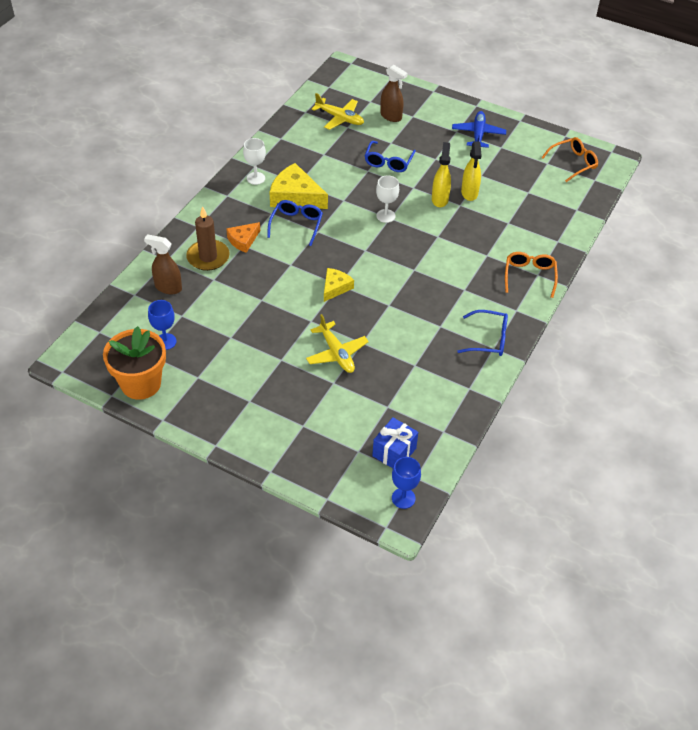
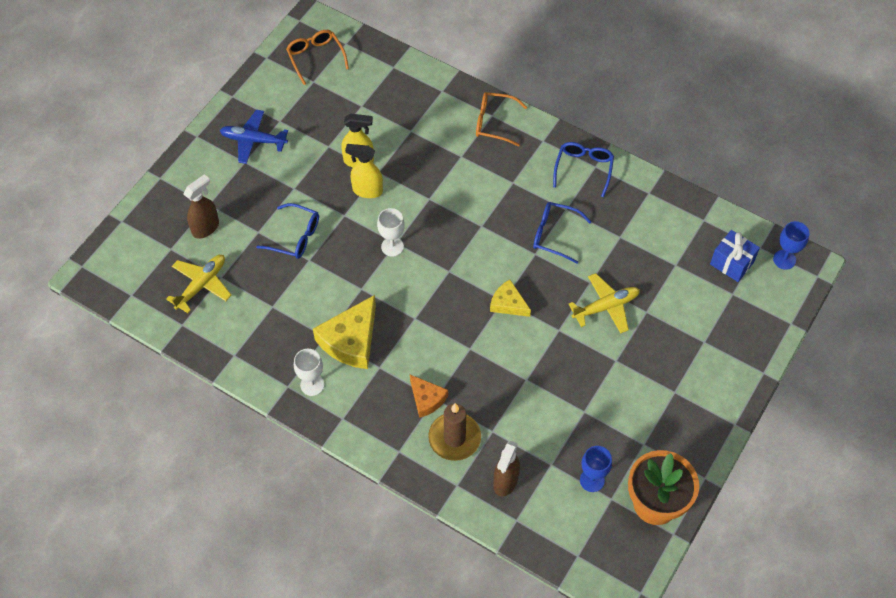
camera: 85 degrees left, 10 degrees up
(296, 225) = (403, 340): blue glasses -> blue glasses (555, 235)

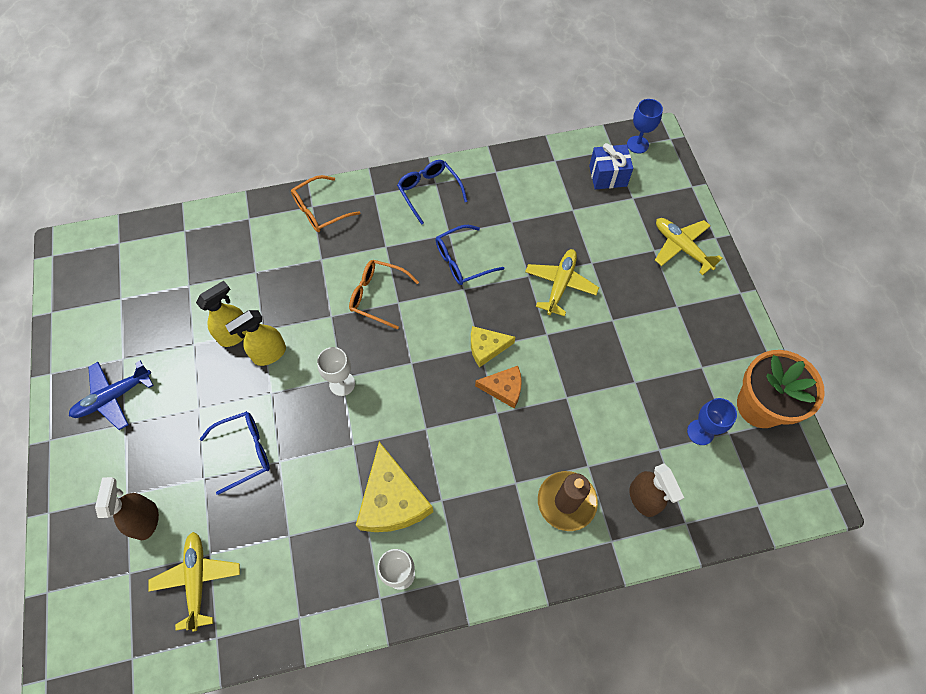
camera: 45 degrees left, 5 degrees up
(316, 58) = (102, 276): orange glasses -> orange glasses (378, 296)
(427, 399) = (509, 490): orange cheese -> orange cheese (504, 388)
(727, 357) = (681, 247): none -> yellow plane

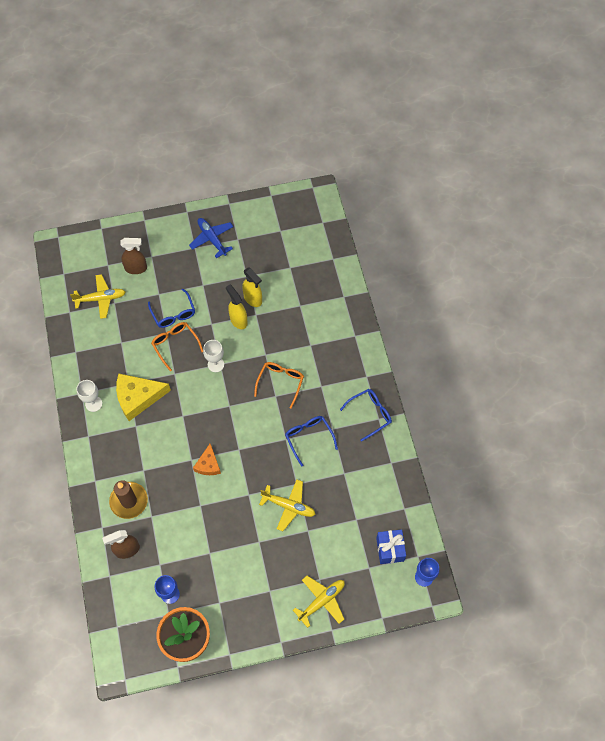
camera: 90 degrees right, 0 degrees up
(320, 210) = (351, 341): orange glasses -> orange glasses (175, 345)
(486, 347) = (239, 454): yellow cheese -> none

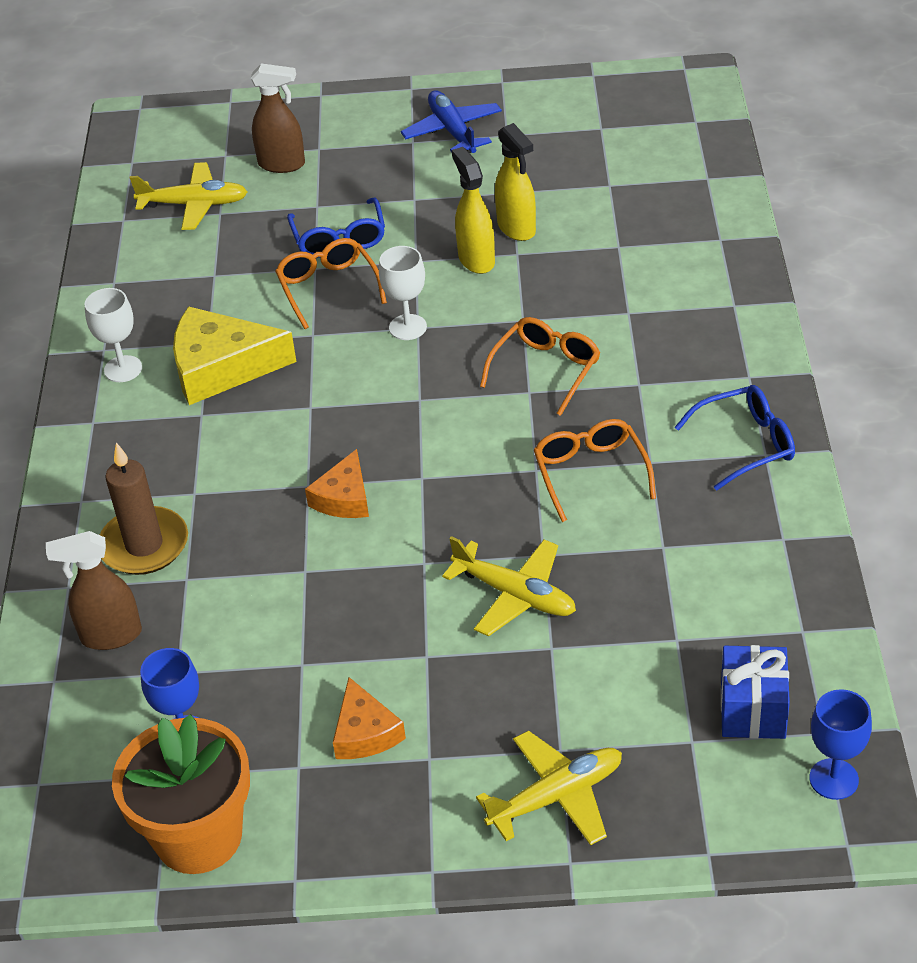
camera: 15 degrees right, 20 degrees down
(242, 582) = (365, 732): none -> orange cheese
(309, 438) = (591, 474): blue glasses -> orange glasses

